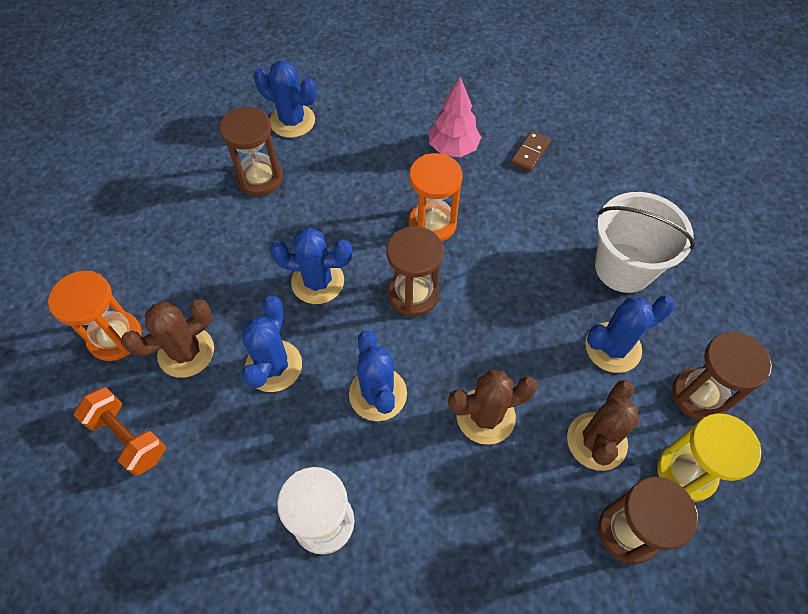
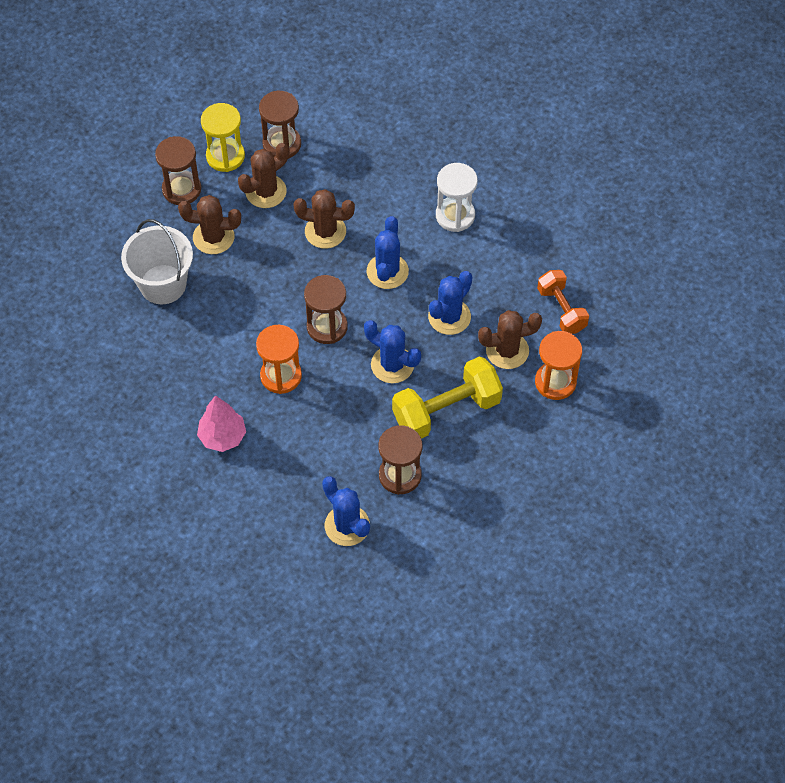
camera: 155 degrees left, 0 degrees up
(235, 256) = (446, 410): none -> yellow dumbbell
(530, 153) = (161, 405): brown domino -> none
(613, 347) = (213, 237): blue cactus -> brown cactus

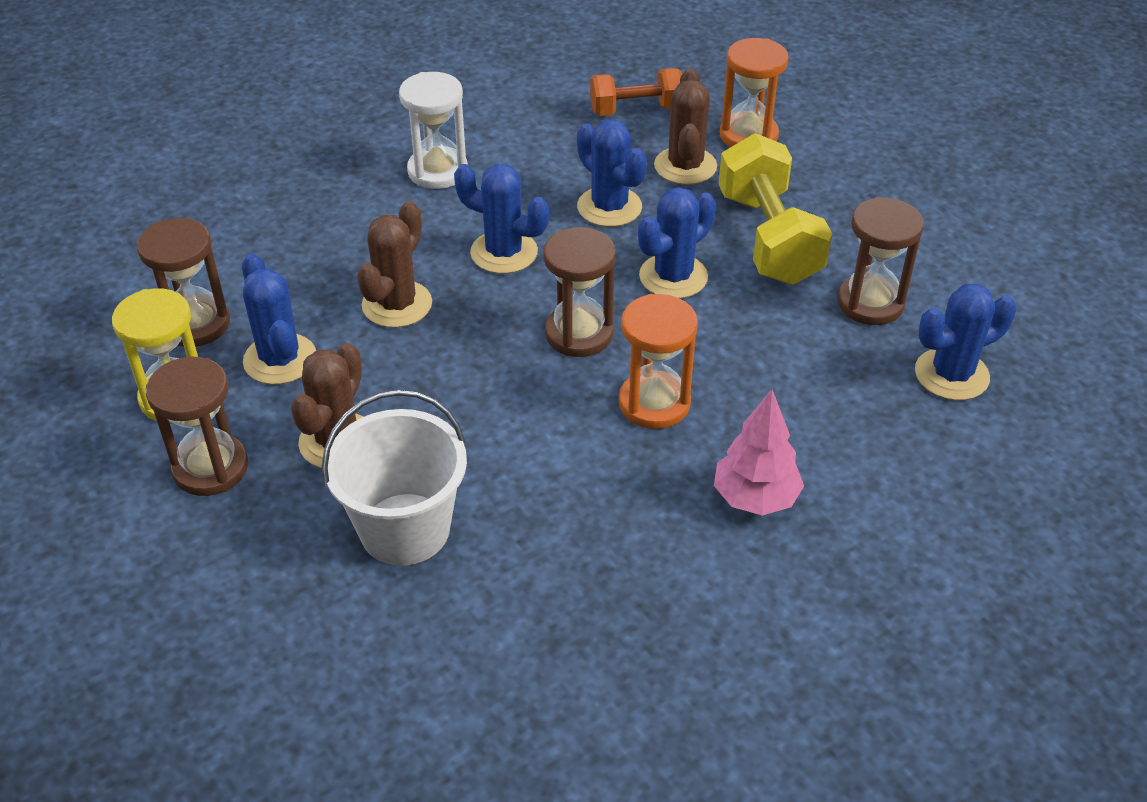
camera: 75 degrees left, 15 degrees down
(266, 191) = (280, 359): brown cactus -> blue cactus

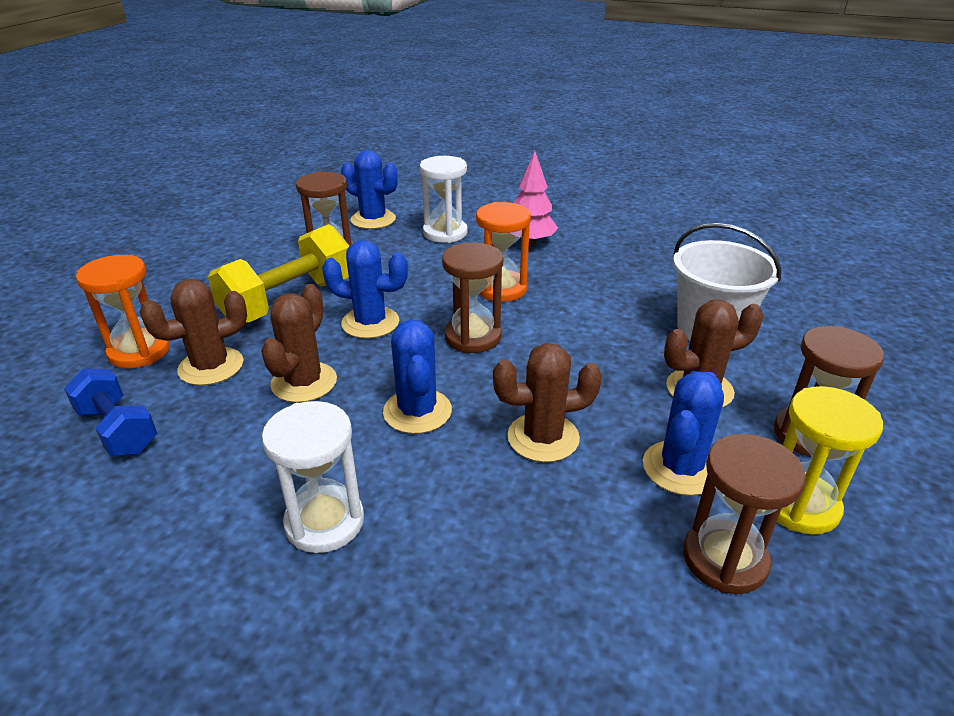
camera: 125 degrees left, 10 degrees down
(609, 207) = (304, 382): blue cactus -> brown cactus
(636, 110) = (118, 430): orange dumbbell -> blue dumbbell
(852, 426) = (445, 233): none -> white hourglass

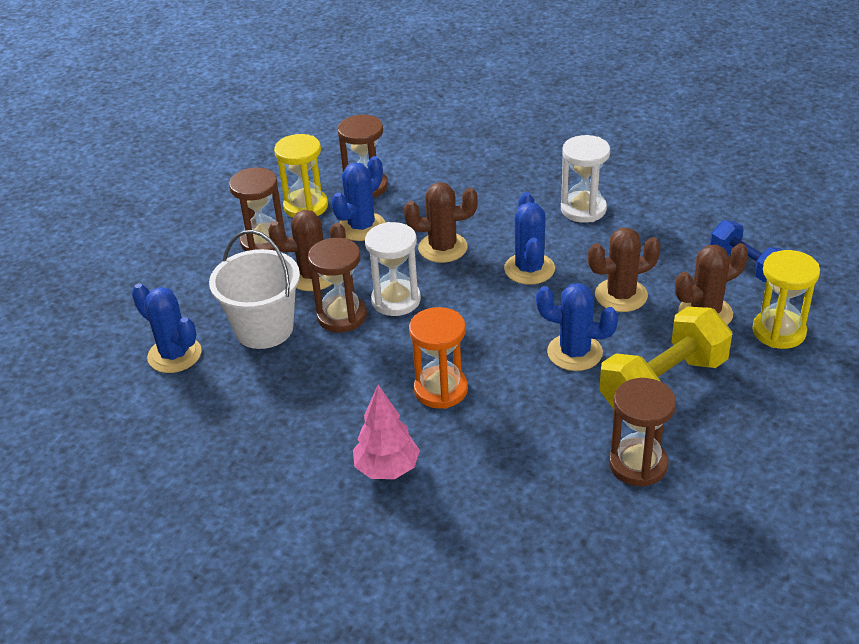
camera: 170 degrees left, 5 degrees up
(139, 351) = (779, 331): orange hourglass -> yellow hourglass
(304, 382) = (621, 295): brown cactus -> brown cactus turned 45 degrees clockwise
(373, 219) = (594, 537): blue cactus -> blue cactus (174, 355)
(445, 233) = (493, 496): white hourglass -> white hourglass (396, 300)
(473, 337) = (479, 331): brown hourglass -> brown hourglass (342, 316)

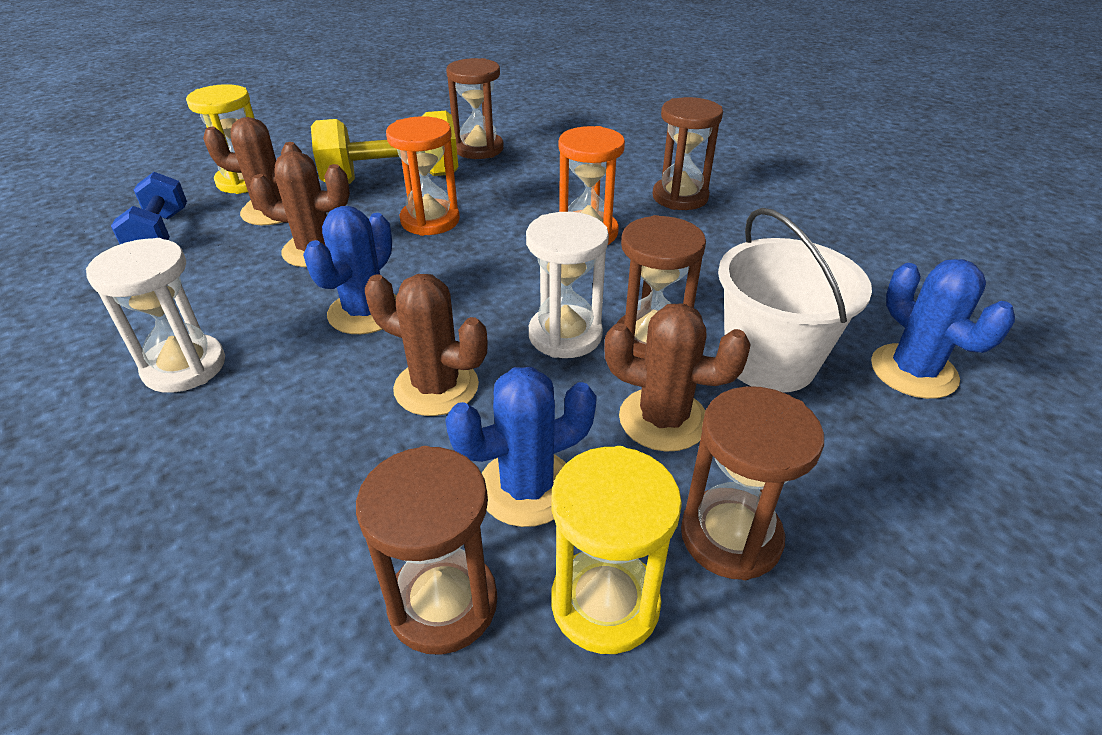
camera: 155 degrees left, 0 degrees up
(387, 469) = (680, 197): pink tree -> brown hourglass
(574, 352) = (430, 221): blue cactus -> orange hourglass

